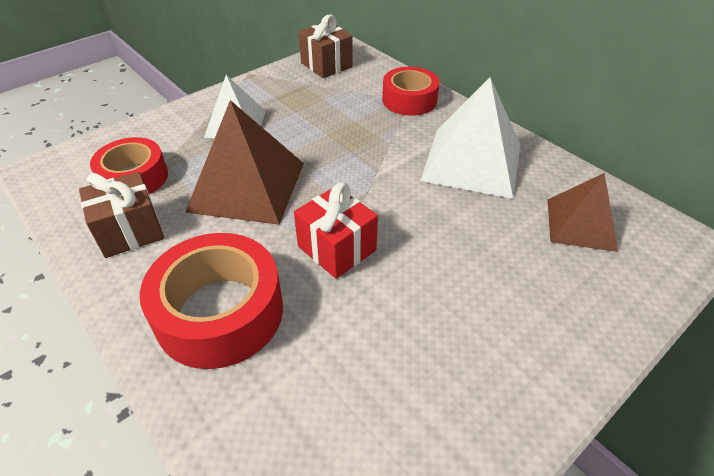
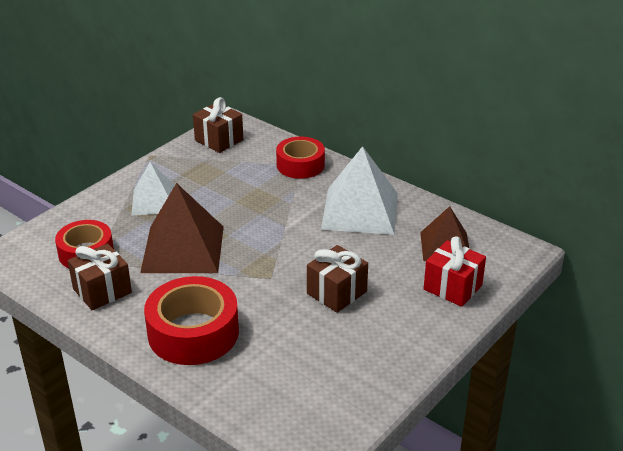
camera: 10 degrees left, 10 degrees down
(337, 248) = (266, 283): red gift -> red gift (452, 287)
(427, 275) = (337, 293): none -> brown gift

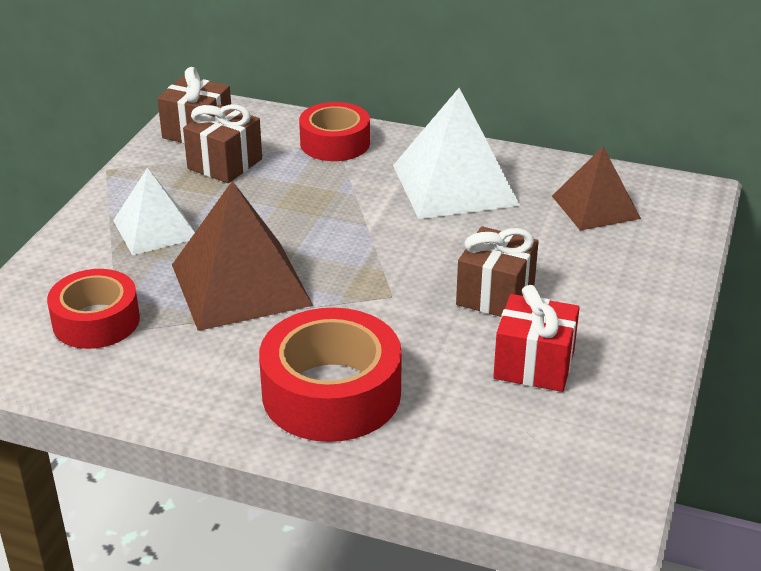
camera: 20 degrees left, 0 degrees up
(102, 291) = (156, 368): brown gift -> brown gift (225, 164)
(452, 287) = (639, 254): red gift -> red gift (534, 365)

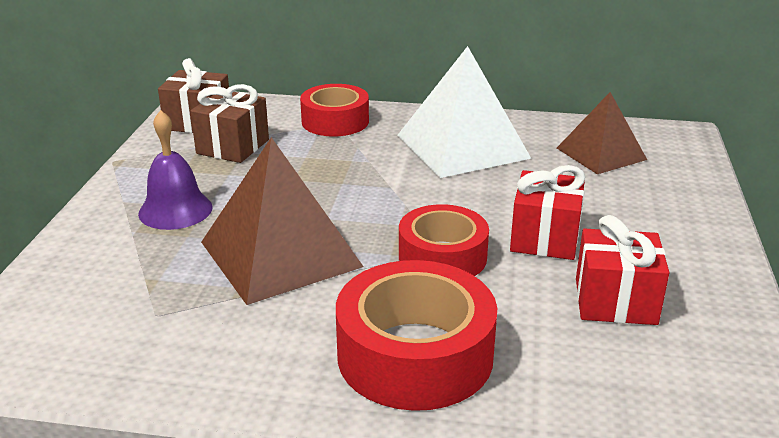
camera: 10 degrees left, 5 degrees down
(96, 321) = (129, 307): red tape -> red tape (442, 257)
(155, 229) = (175, 210): white pyramid -> purple bell
(495, 294) = (544, 238): brown gift -> red gift

